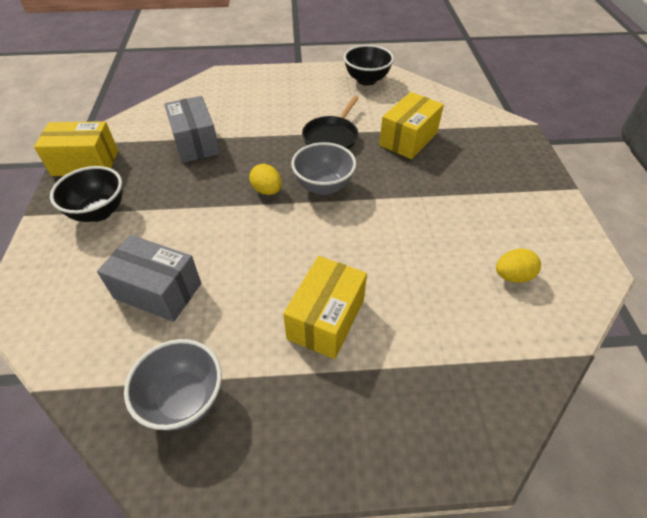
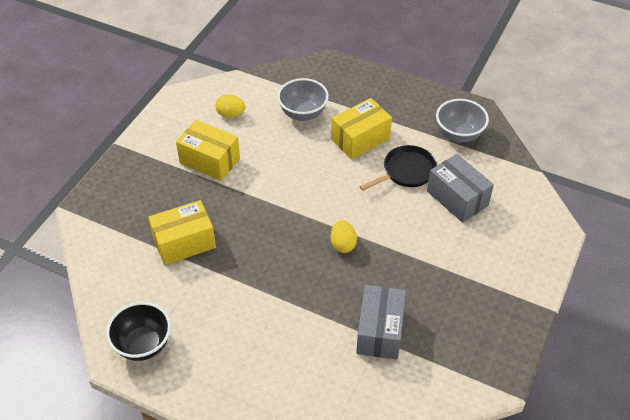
camera: 150 degrees left, 0 degrees up
(85, 163) = (495, 353): yellow box -> yellow box (209, 161)
(99, 212) = (489, 285): black bowl -> none
(323, 186) = (295, 228): grey bowl -> grey bowl (303, 113)
(331, 137) = (248, 277): black pan -> black pan (406, 171)

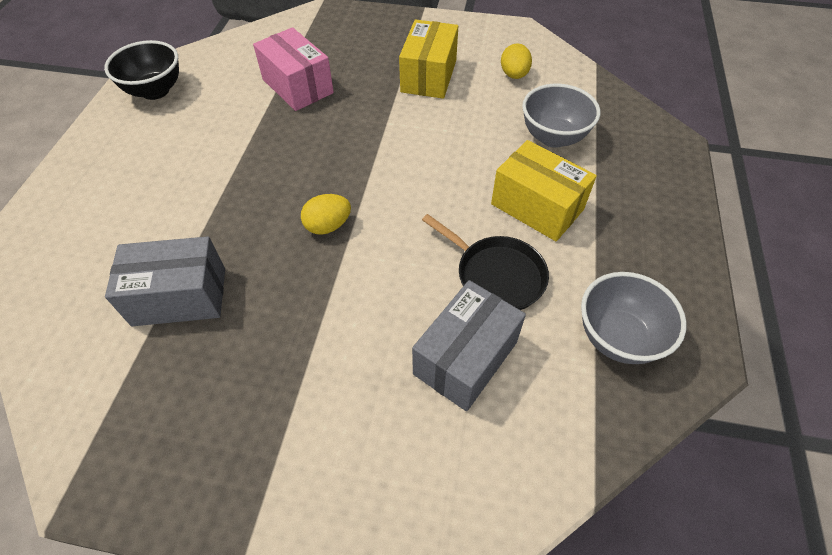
camera: 75 degrees right, 5 degrees up
(184, 242) = (297, 86): yellow box -> pink box

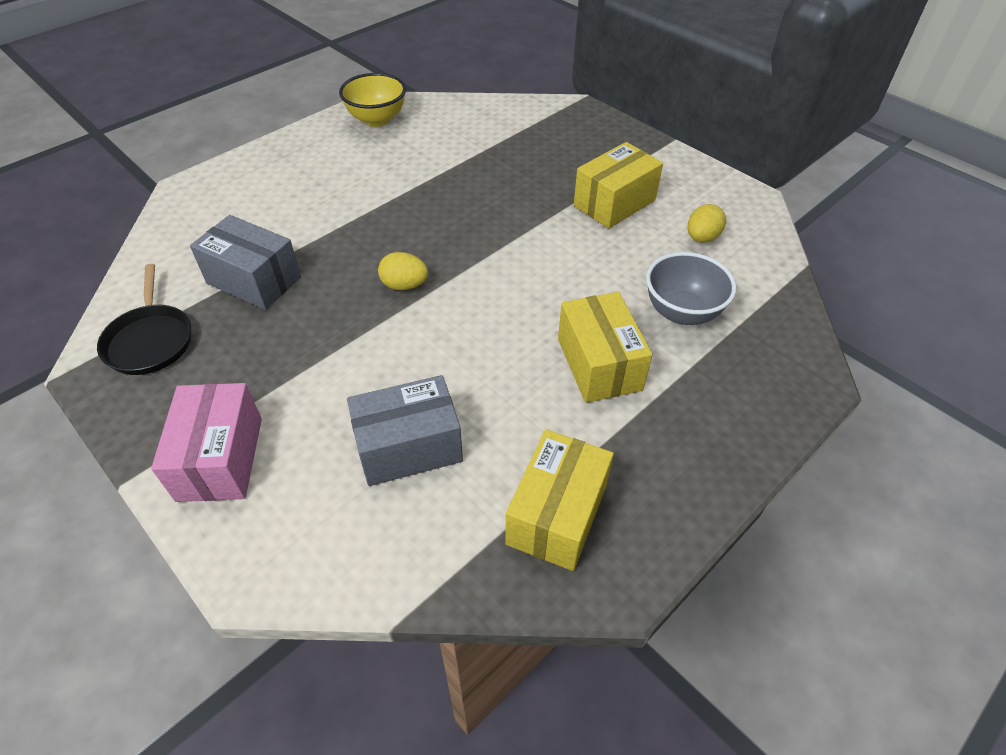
camera: 35 degrees right, 5 degrees down
(155, 91) = (377, 119): black bowl -> yellow bowl
(297, 86) = (489, 162): pink box -> pink box (220, 458)
(496, 275) = (501, 399): black pan -> black pan (150, 340)
(618, 337) = (557, 514): grey bowl -> yellow box

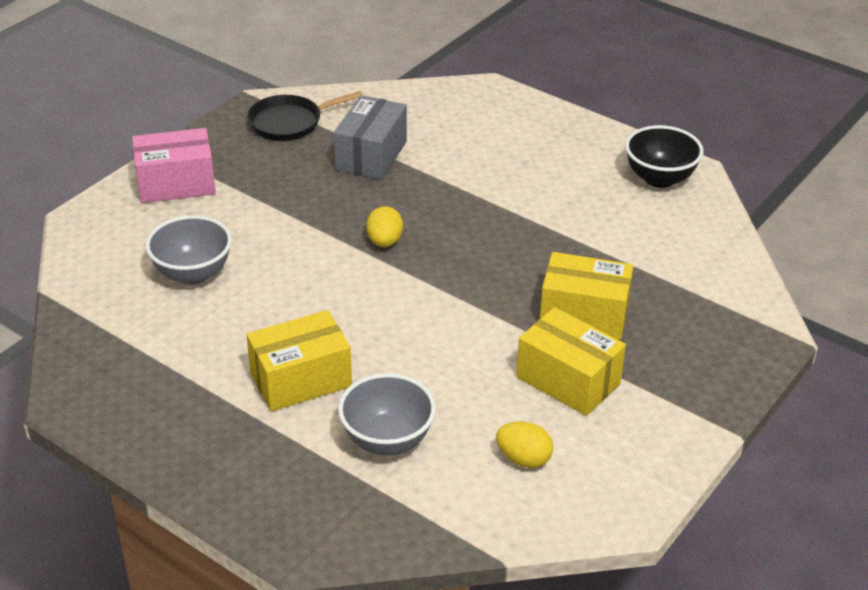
camera: 80 degrees right, 10 degrees down
(377, 119) = (659, 178): yellow bowl -> black bowl
(409, 447) = (193, 274): grey box -> grey bowl
(557, 514) = (129, 363): yellow box -> yellow box (584, 314)

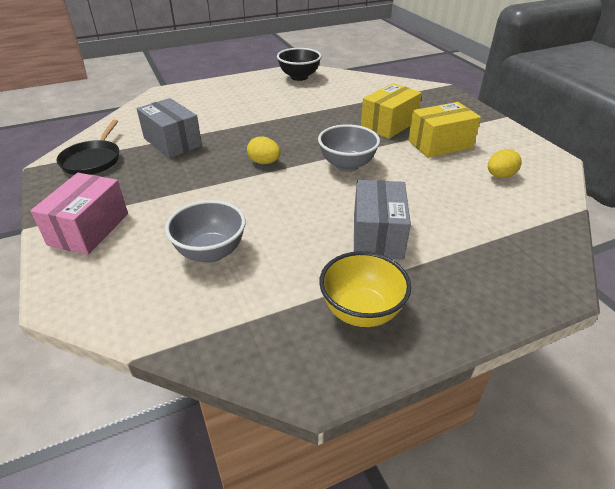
camera: 60 degrees left, 0 degrees up
(170, 403) = (361, 311): none -> yellow bowl
(301, 380) = (377, 235): yellow box -> grey box
(387, 440) = (461, 217): grey bowl -> grey bowl (347, 165)

